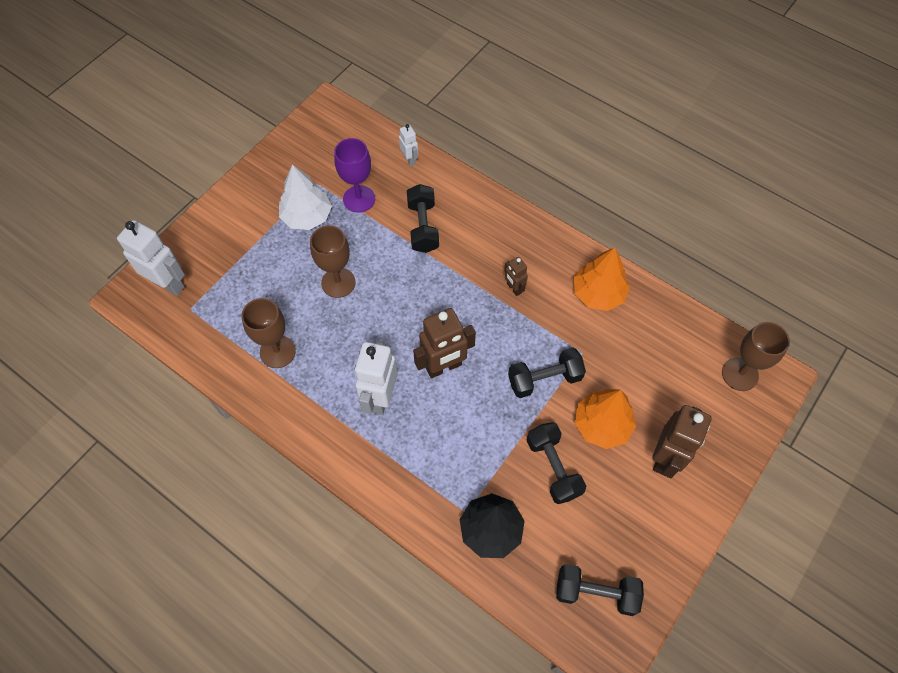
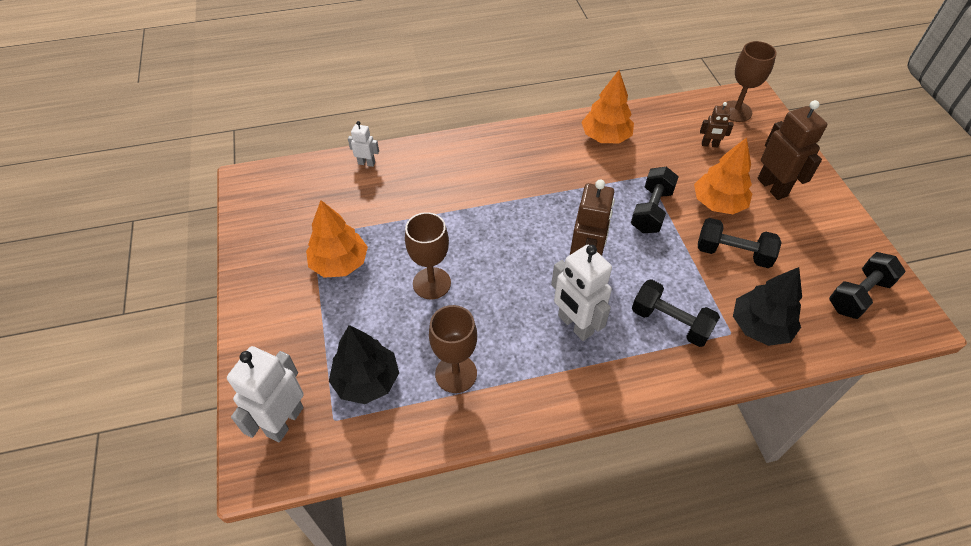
camera: 50 degrees left, 10 degrees down
(168, 284) = (284, 421): white robot -> white robot turned 45 degrees counterclockwise
(231, 304) = (367, 380): none -> black tree
(307, 216) = (340, 263): white tree -> orange tree
(359, 199) = (365, 217): purple goblet -> none
(423, 227) = (440, 195): black dumbbell -> black dumbbell (670, 322)
(514, 288) = (554, 178): brown robot -> brown robot (709, 145)

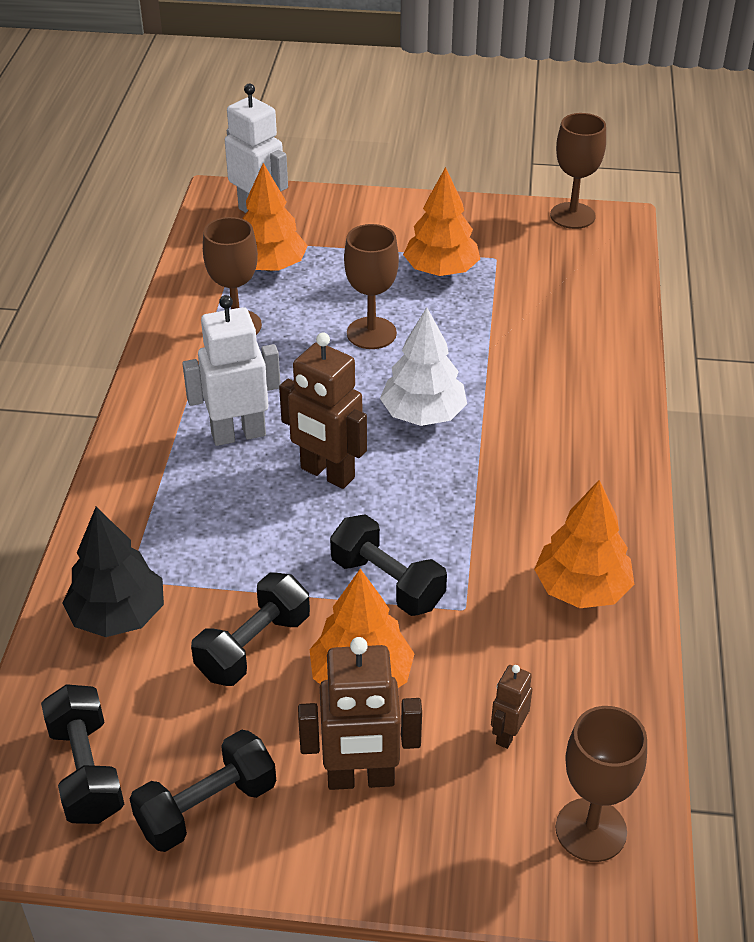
camera: 110 degrees right, 10 degrees down
(245, 204) = (572, 216): none -> brown goblet
(366, 163) = (613, 317): white robot -> none
(367, 380) = (270, 266): black tree -> orange tree
(505, 231) = (423, 414): none -> white tree
(670, 322) = (185, 524): black dumbbell -> black dumbbell (207, 807)

